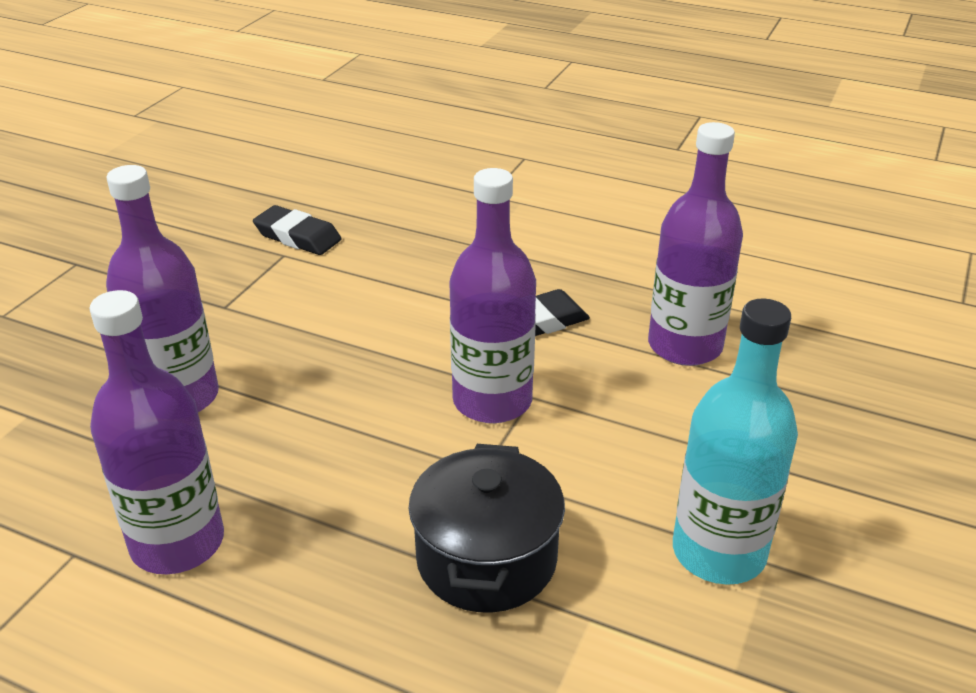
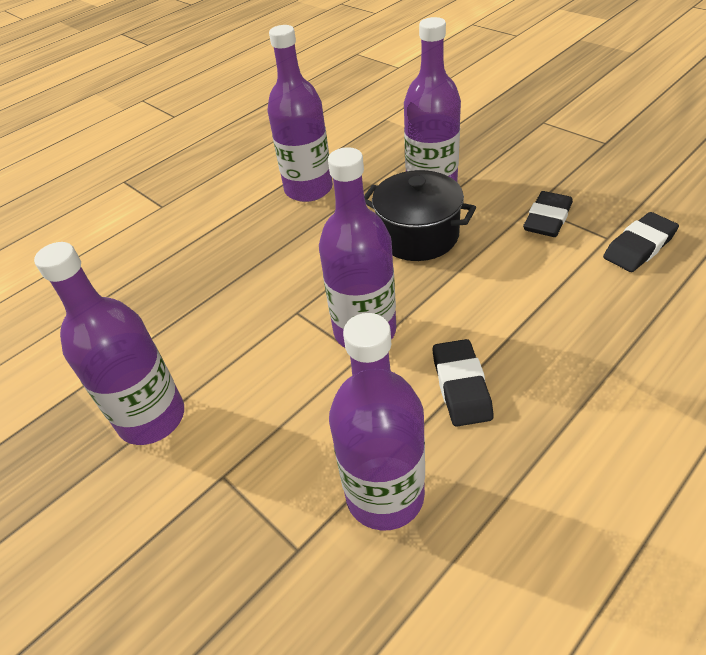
camera: 115 degrees right, 10 degrees up
(252, 294) = (547, 219): none -> black eraser
(486, 559) = (224, 300): black pot -> black pot (418, 235)
(718, 552) = (152, 418): turquoise bottle -> purple bottle

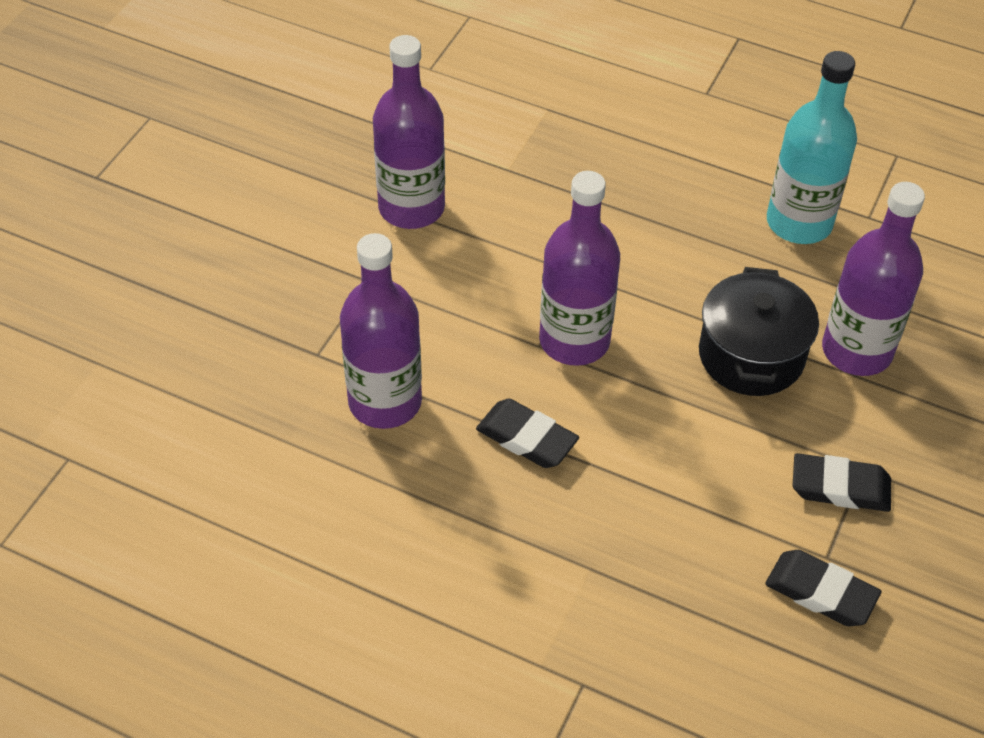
camera: 65 degrees right, 5 degrees up
(308, 189) = (799, 222): purple bottle -> turquoise bottle
(461, 386) = (526, 438): black eraser -> black eraser turned 60 degrees clockwise

